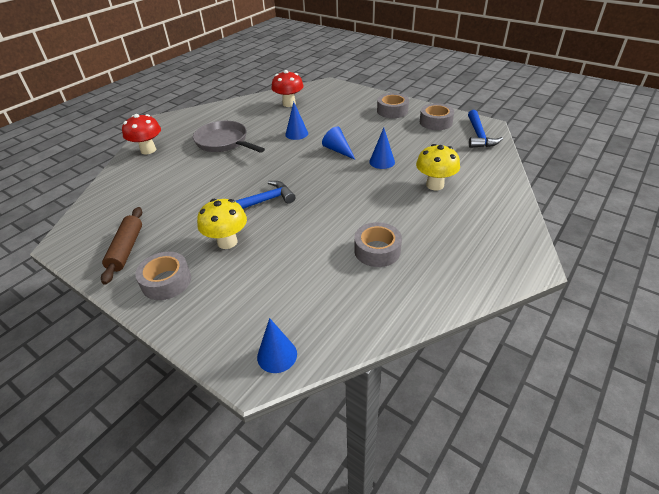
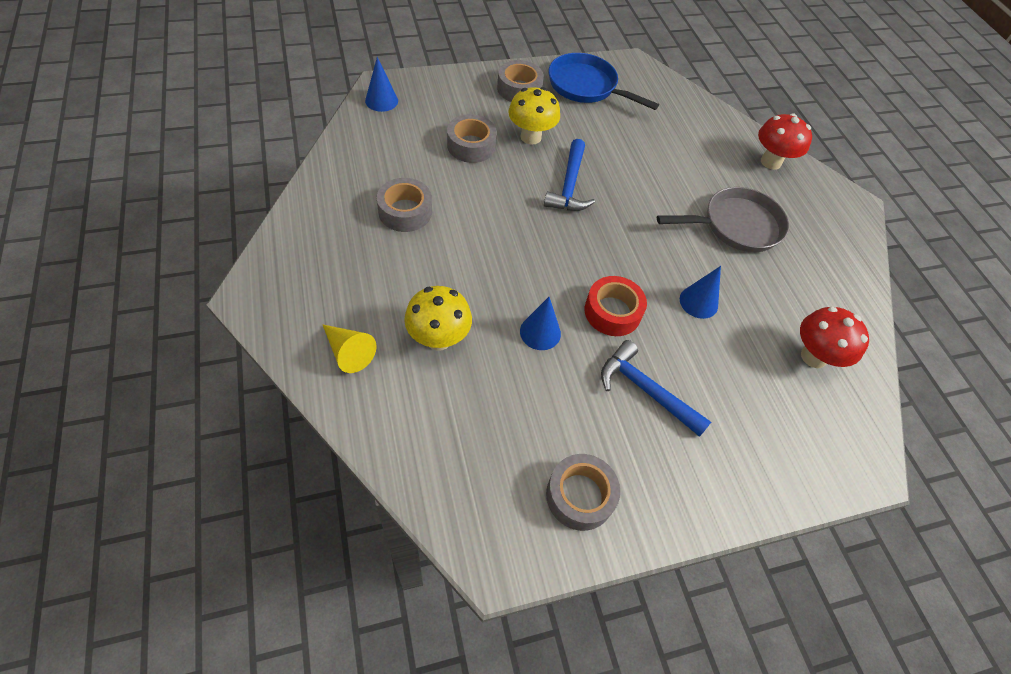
camera: 120 degrees right, 15 degrees up
(126, 249) = (586, 86): brown rolling pin -> blue pan
(338, 150) = (612, 312): blue cone -> red tape
(392, 111) = (674, 471): grey tape -> grey tape (471, 145)
(479, 135) = (484, 512): blue hammer -> blue hammer (646, 390)
(490, 205) = (349, 352): none -> yellow cone

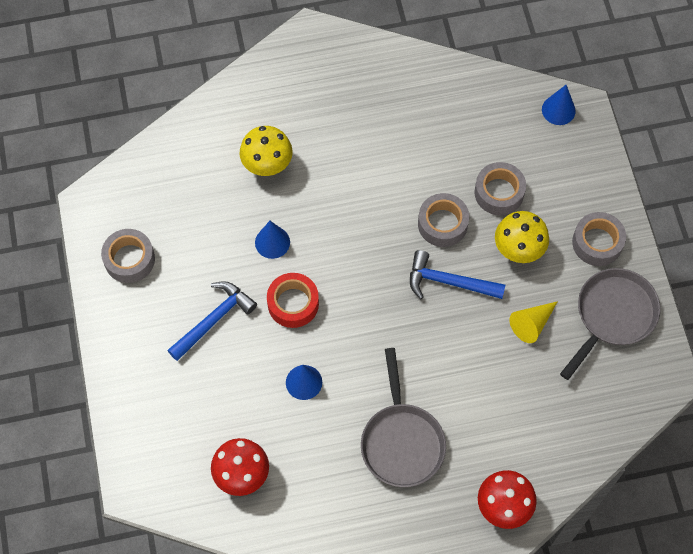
camera: 100 degrees right, 10 degrees up
(349, 352) = (256, 104): yellow cone -> yellow cone (531, 324)
(405, 211) = (405, 137): grey tape -> grey tape (442, 224)
(586, 86) = (612, 315): blue pan -> grey pan

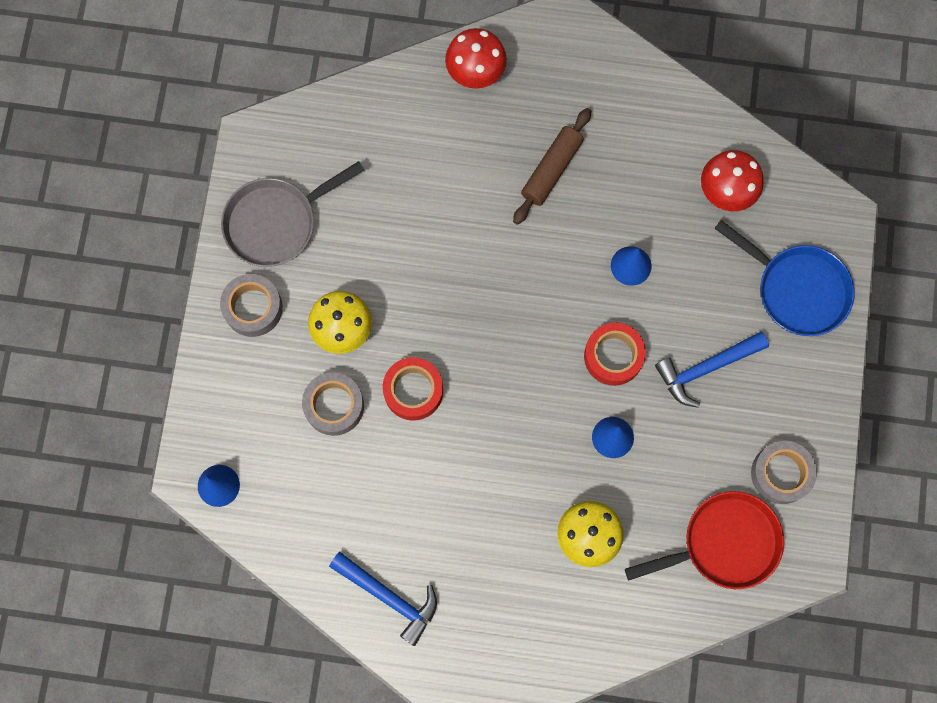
camera: 160 degrees left, 10 degrees up
(155, 411) = (797, 289): none -> blue pan
(160, 195) = (724, 543): none -> red pan
(401, 441) = (551, 170): grey pan -> brown rolling pin
(442, 224) = (413, 391): grey tape -> red tape
(449, 282) = (434, 321): blue hammer -> blue hammer (389, 597)
(531, 324) = (366, 243): yellow cone -> none

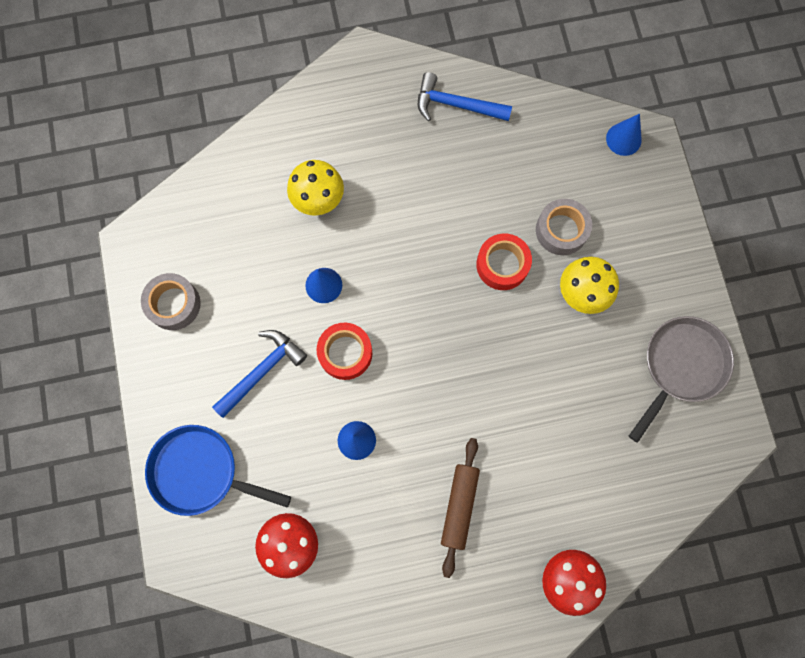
camera: 160 degrees right, 0 degrees up
(253, 308) = (664, 285): grey tape -> none
(724, 543) = (206, 233): red pan -> none

